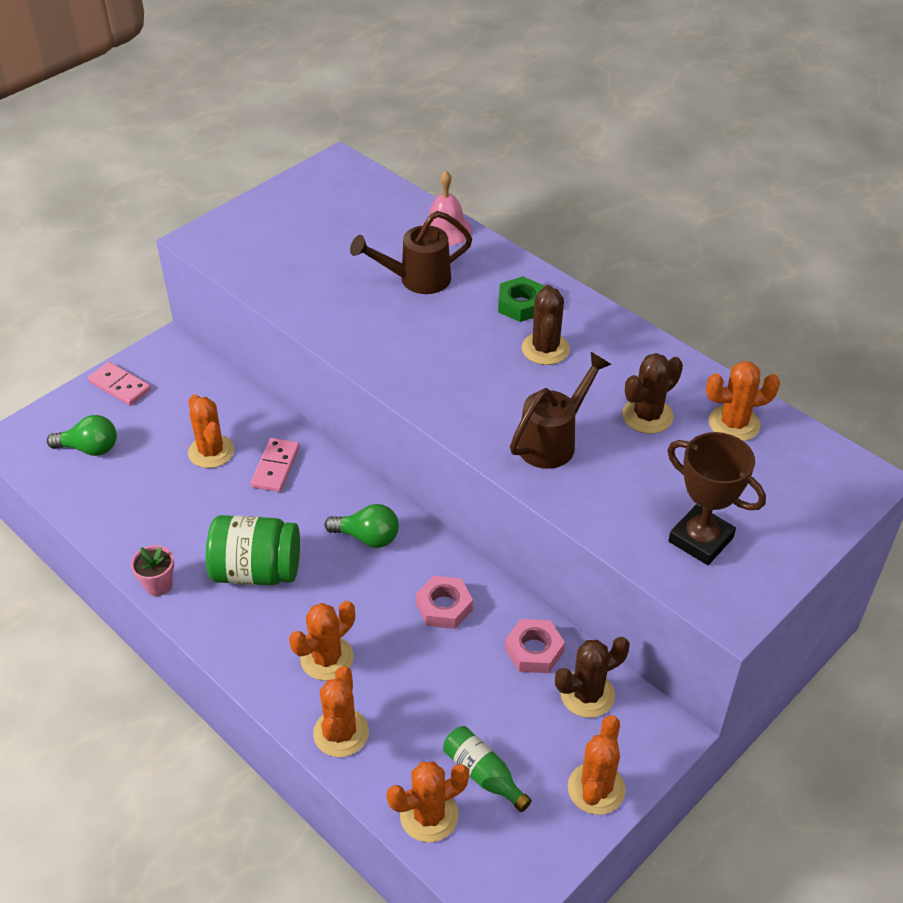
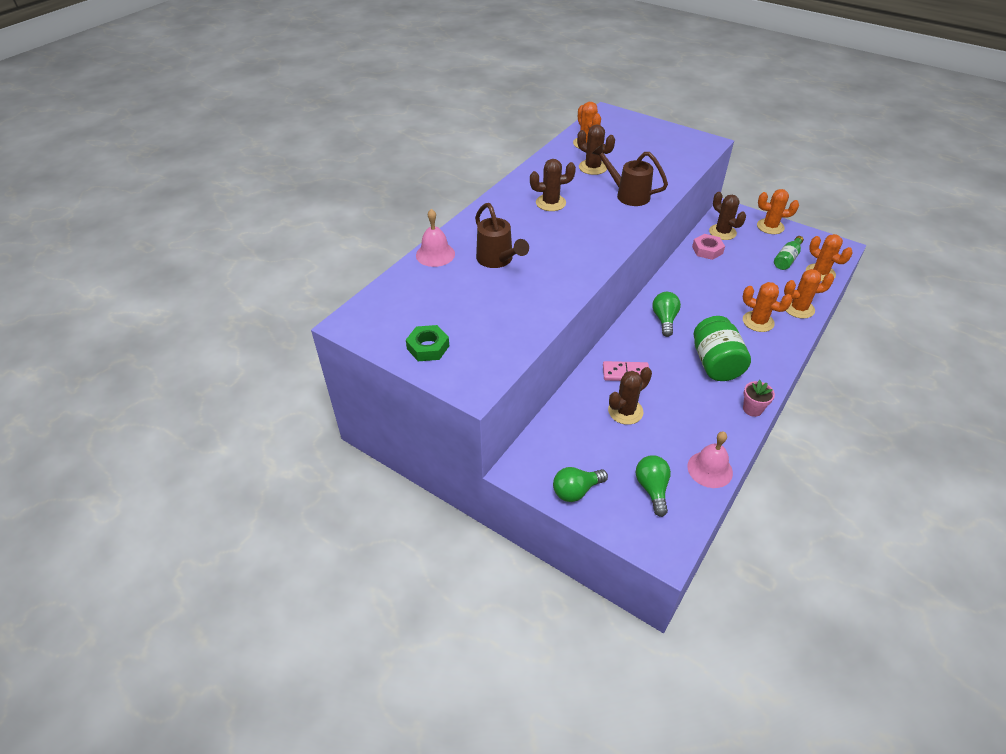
camera: 100 degrees left, 0 degrees up
(89, 508) = (710, 469): none -> pink bell
(119, 386) = (576, 491): pink domino -> green light bulb
(211, 452) = (625, 411): orange cactus -> brown cactus
(444, 607) = (698, 283): pink nut -> none
(521, 305) = (511, 215): green nut -> green nut (428, 347)
(700, 540) = (671, 150): brown trophy -> none

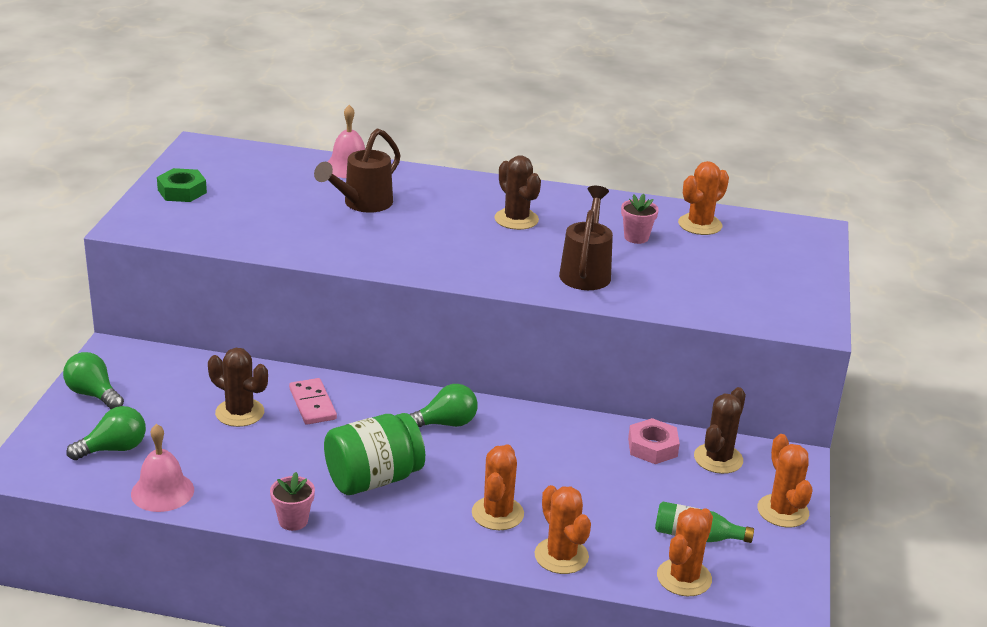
camera: 65 degrees right, 15 degrees down
(592, 167) = (636, 237): brown cactus -> pink flower pot

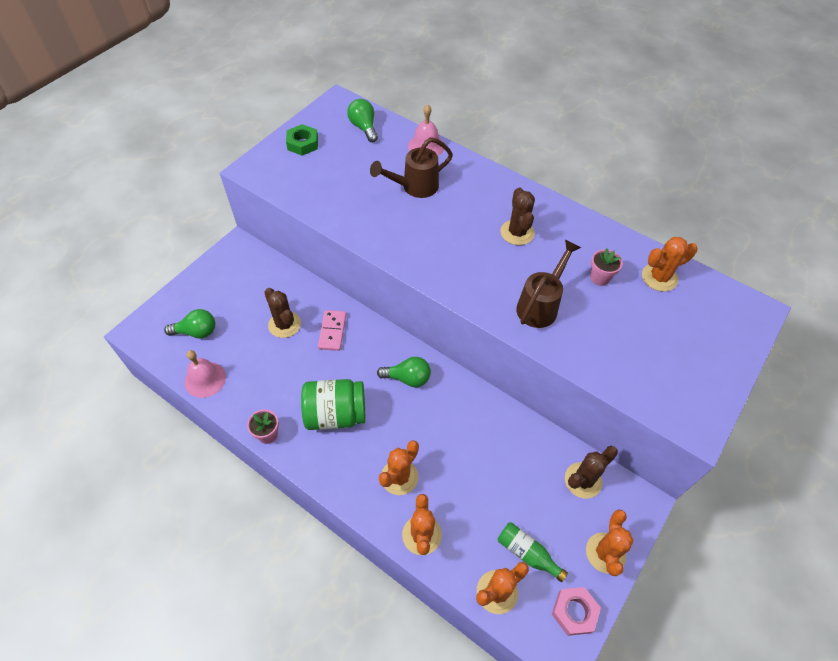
camera: 25 degrees right, 25 degrees up
(93, 394) = (209, 280): green light bulb -> green light bulb (364, 127)
(652, 447) = (540, 451): pink nut -> pink nut (574, 612)

